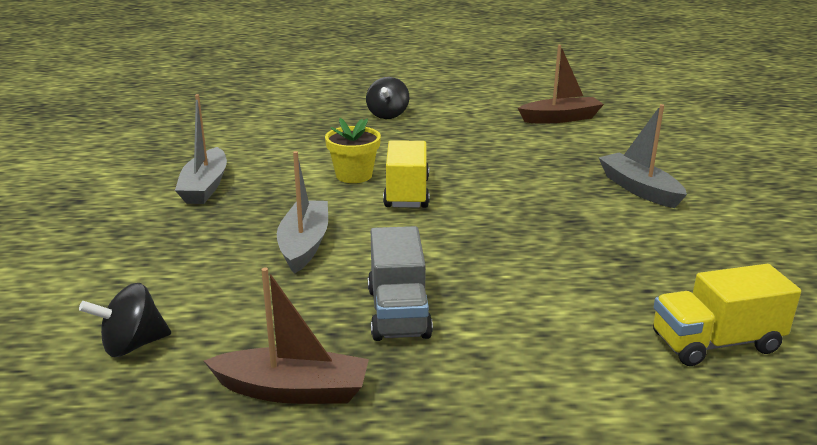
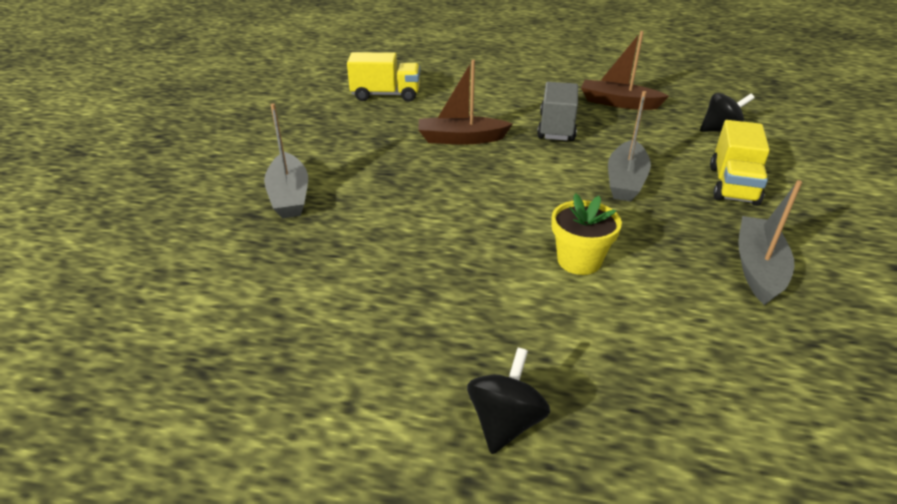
camera: 165 degrees left, 10 degrees up
(406, 193) = (524, 224): yellow truck -> yellow truck (733, 185)
(560, 118) = (220, 348): brown boat -> brown boat (461, 139)

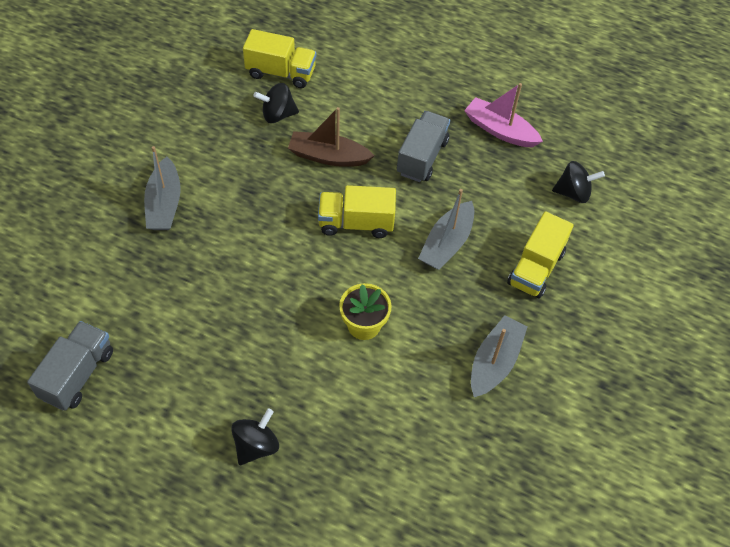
camera: 10 degrees right, 20 degrees up
(198, 383) = (77, 374): none -> grey truck
(394, 119) = (278, 115): none -> black spinning top
(517, 180) = (356, 223): none -> yellow truck
(618, 103) = (500, 130): brown boat -> pink boat

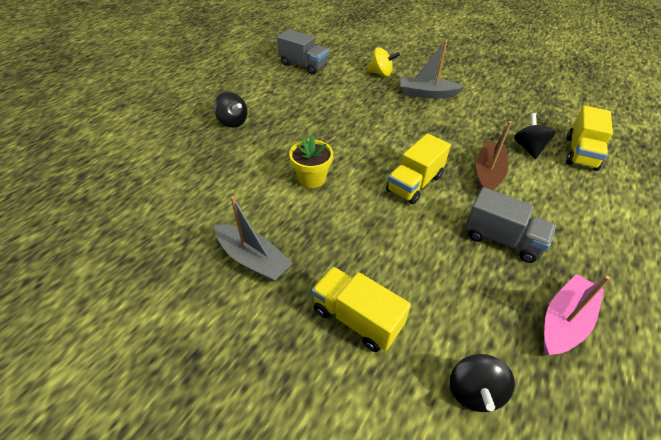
camera: 100 degrees right, 10 degrees down
(106, 260) = (381, 73): none -> yellow spinning top
(356, 223) = (414, 183): yellow truck -> yellow truck turned 150 degrees counterclockwise
(447, 243) = (392, 243): grey boat -> none

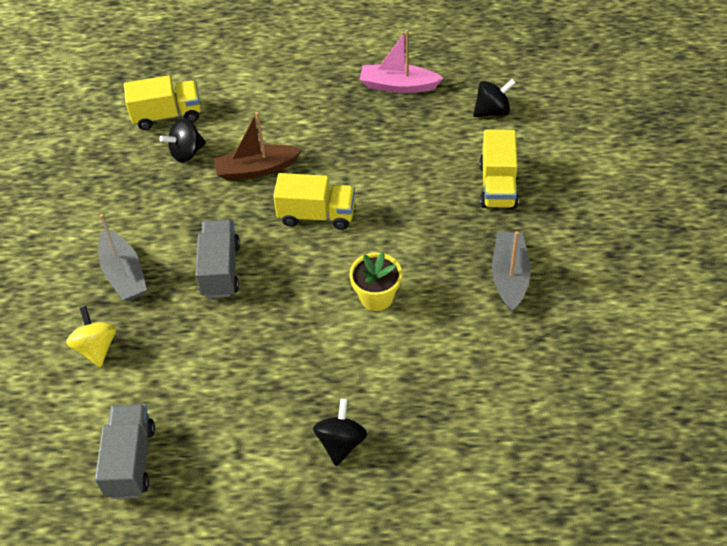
camera: 120 degrees left, 5 degrees up
(502, 239) = (343, 135): grey truck -> grey truck (220, 270)

